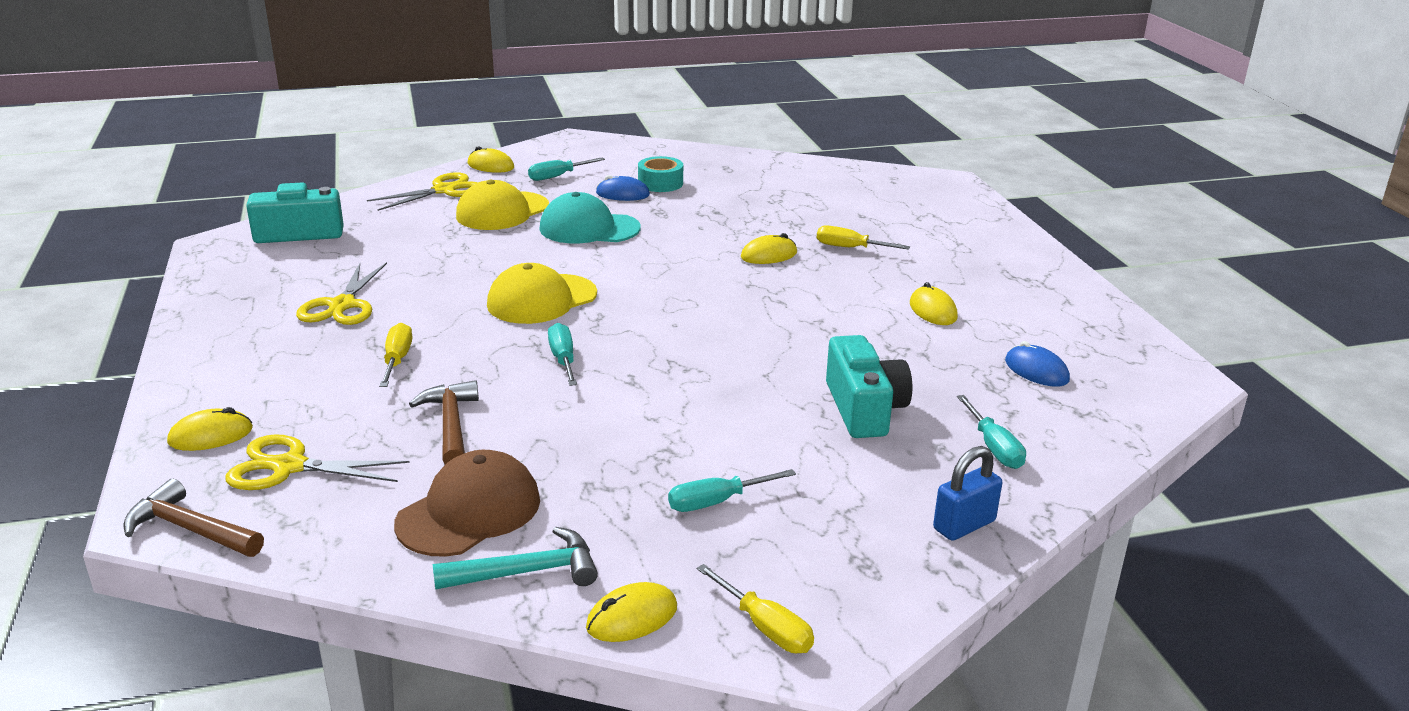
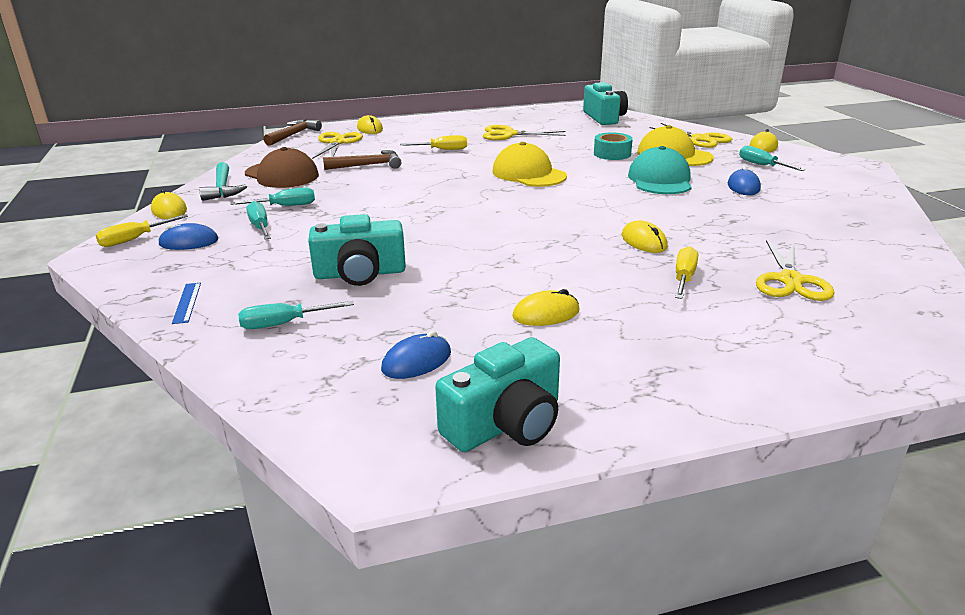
camera: 90 degrees right, 0 degrees up
(563, 360) = (442, 184): turquoise screwdriver -> turquoise screwdriver (285, 206)
(660, 183) = (783, 198): turquoise tape -> turquoise tape (612, 154)
(775, 563) = (189, 242): none -> blue mouse
(849, 210) = (791, 281): none -> yellow scissors
(964, 525) = (187, 302): blue padlock -> blue ruler
(1106, 334) = (505, 423): none -> turquoise camera

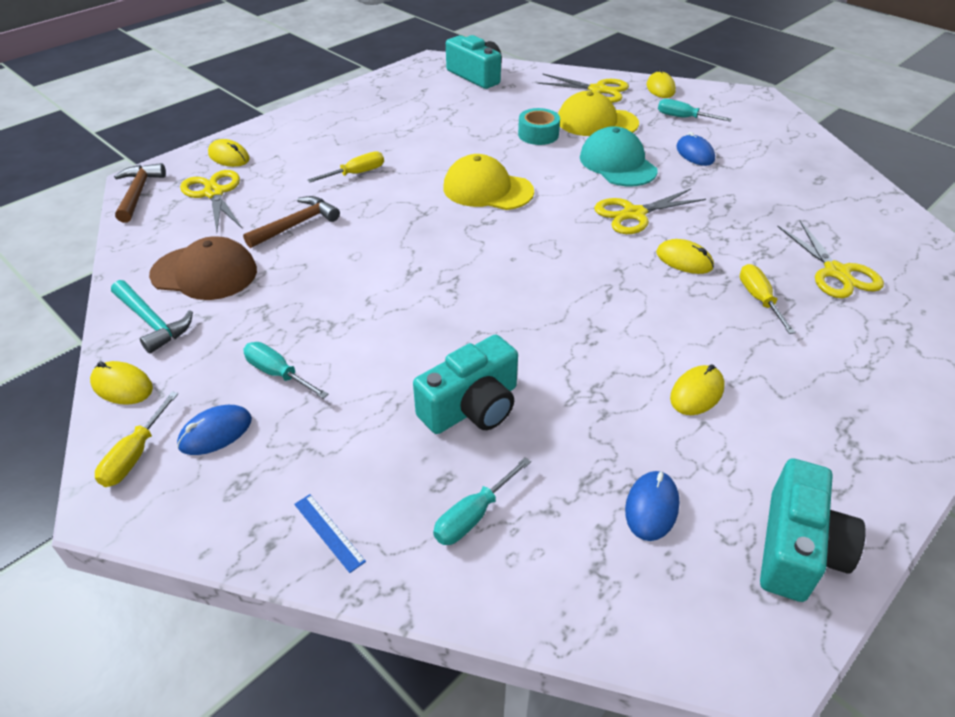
camera: 30 degrees left, 15 degrees up
(285, 206) = (270, 328): turquoise screwdriver -> none
(509, 134) = (403, 128): yellow scissors -> yellow scissors (634, 214)

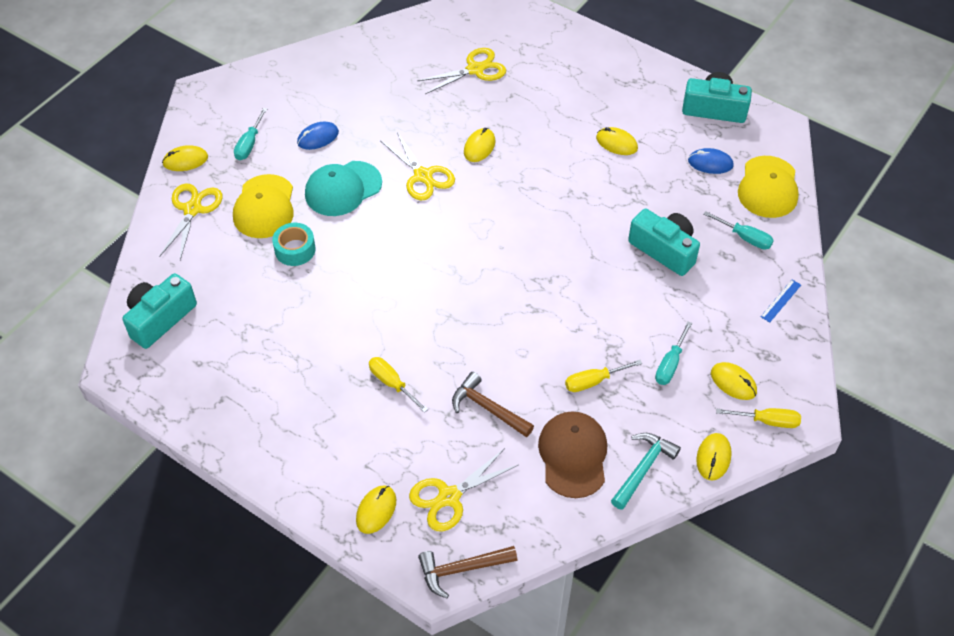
camera: 100 degrees left, 10 degrees up
(215, 432) = (733, 382): blue mouse -> yellow mouse
(487, 189) = (403, 276): yellow cap -> yellow cap (768, 187)
(759, 300) = (516, 110): yellow screwdriver -> yellow screwdriver (594, 381)

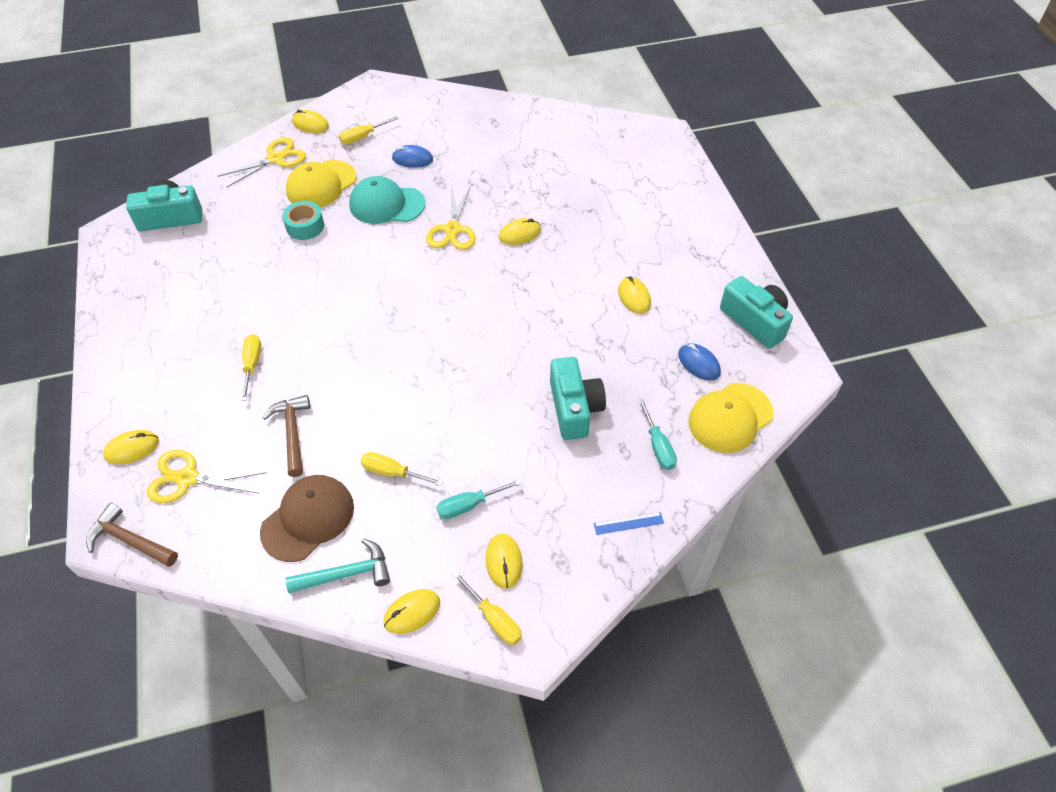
camera: 40 degrees right, 0 degrees up
(249, 144) = (363, 137): turquoise screwdriver -> yellow screwdriver
(475, 69) = (584, 175): yellow scissors -> none

